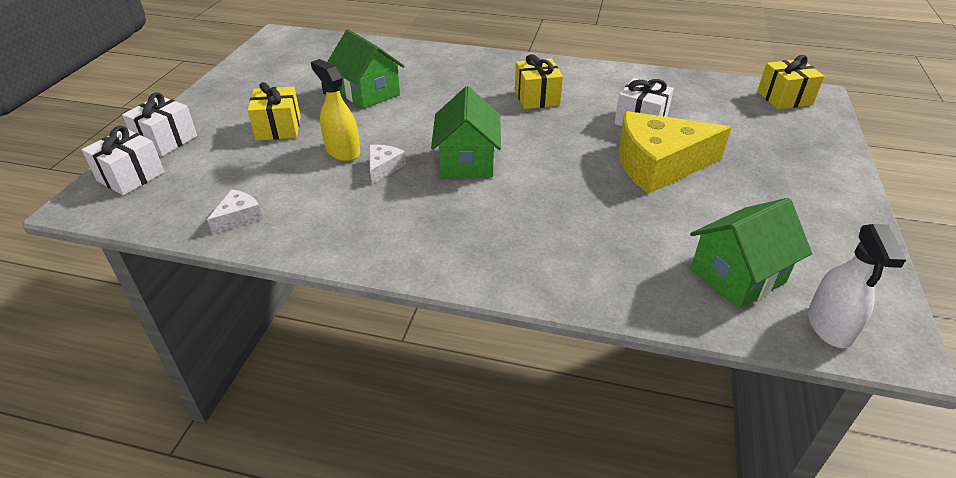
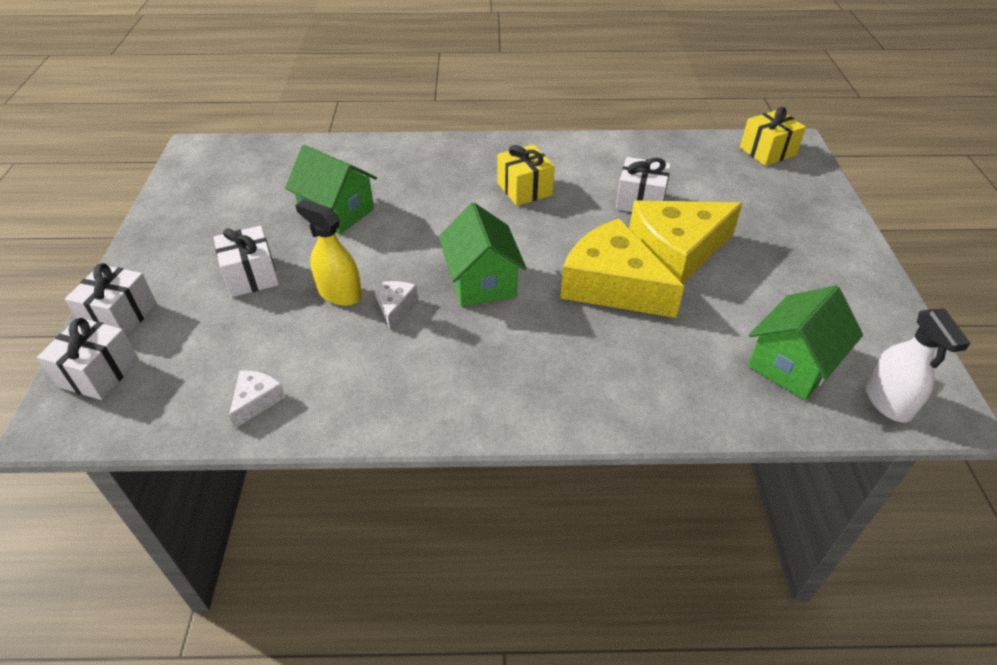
camera: 15 degrees left, 5 degrees up
(278, 128) = (251, 276): yellow gift -> white gift
(585, 182) = (612, 285): none -> yellow cheese

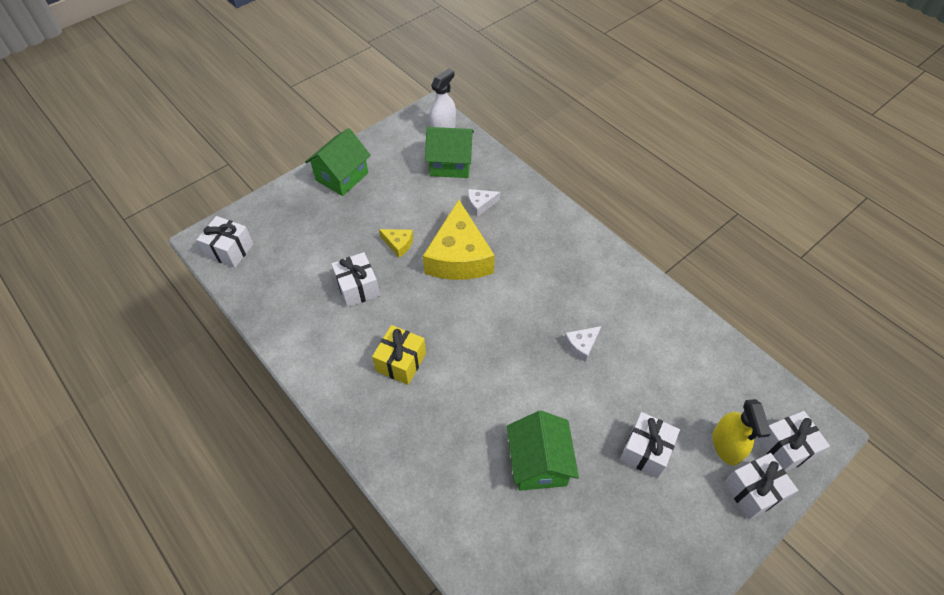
camera: 130 degrees left, 10 degrees up
(256, 400) = (704, 350): white cheese -> white cheese (480, 204)
(339, 293) = (603, 383): yellow spray bottle -> yellow spray bottle (726, 445)
(482, 282) = (518, 318): green house -> green house (342, 177)
(676, 251) = (398, 244): yellow cheese -> yellow cheese, size x0.43
(767, 151) = (229, 250): yellow gift -> white gift

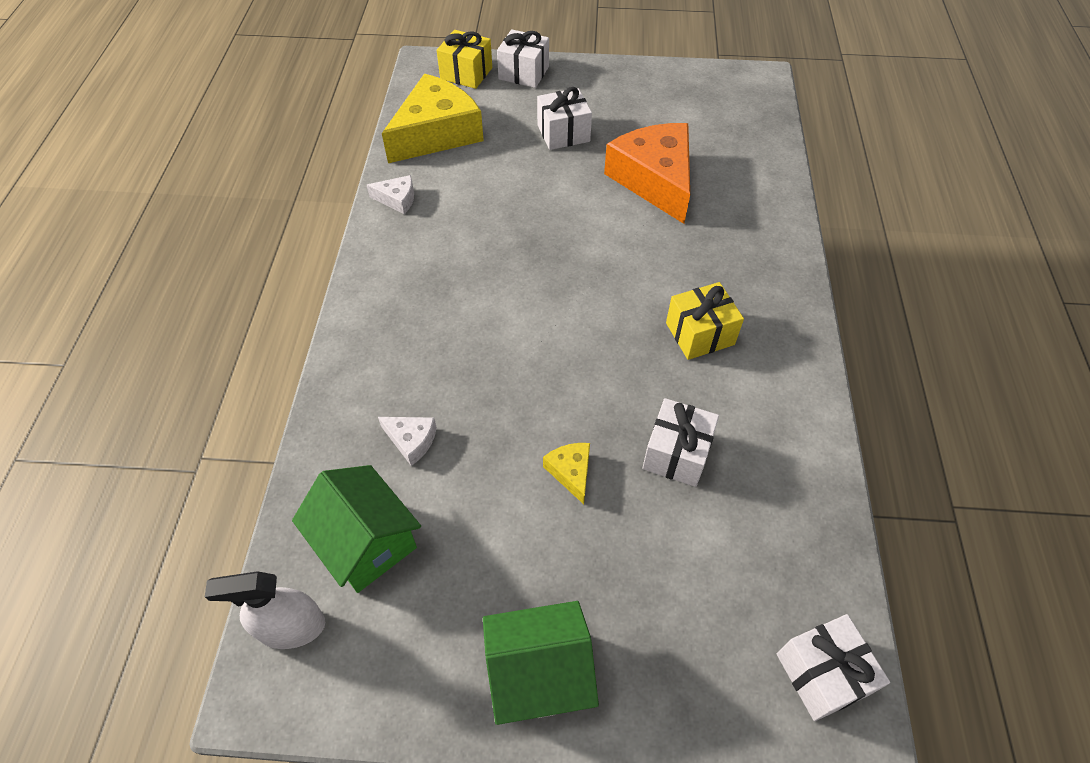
camera: 135 degrees left, 0 degrees up
(459, 256) = (518, 395): yellow cheese -> yellow cheese (436, 133)
(539, 463) = (655, 180): green house -> orange cheese
(581, 345) = (511, 222): white cheese -> white cheese (397, 199)
(726, 445) = (502, 99): yellow spray bottle -> none
(785, 448) = (466, 73): white gift -> yellow gift

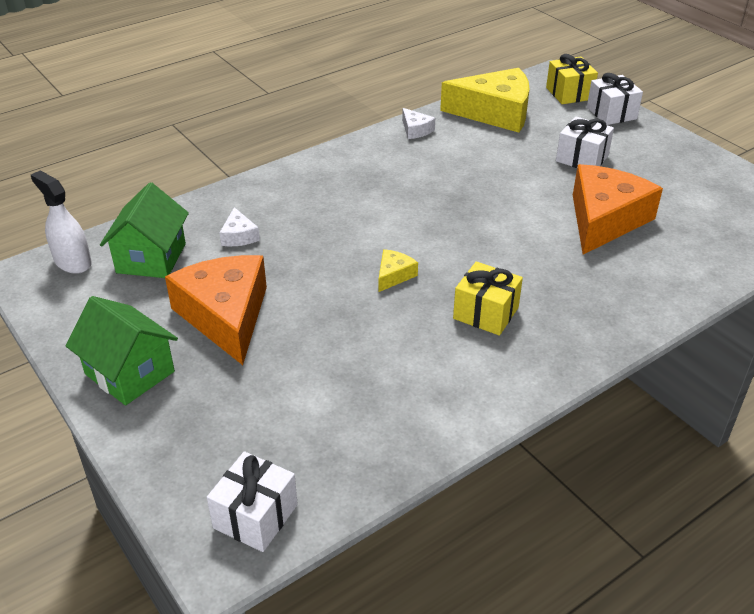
camera: 50 degrees right, 15 degrees down
(527, 530) = (226, 316): none -> orange cheese
(571, 472) = (290, 312): yellow cheese -> yellow cheese (394, 275)
(676, 453) = (362, 353): white gift -> none

